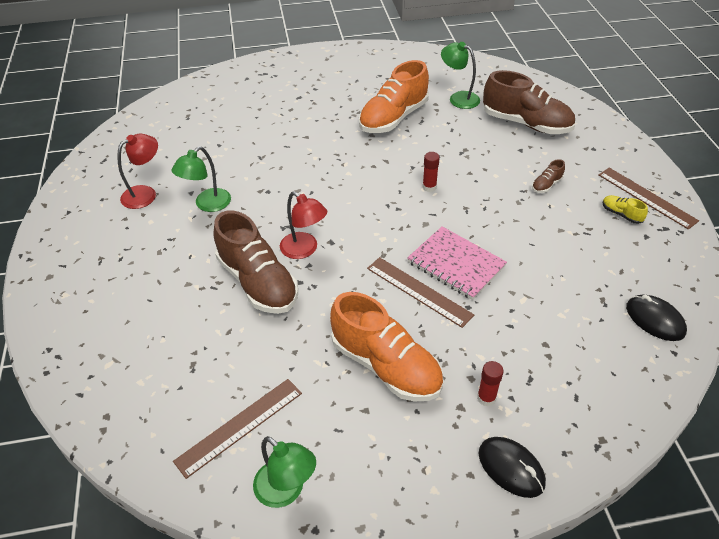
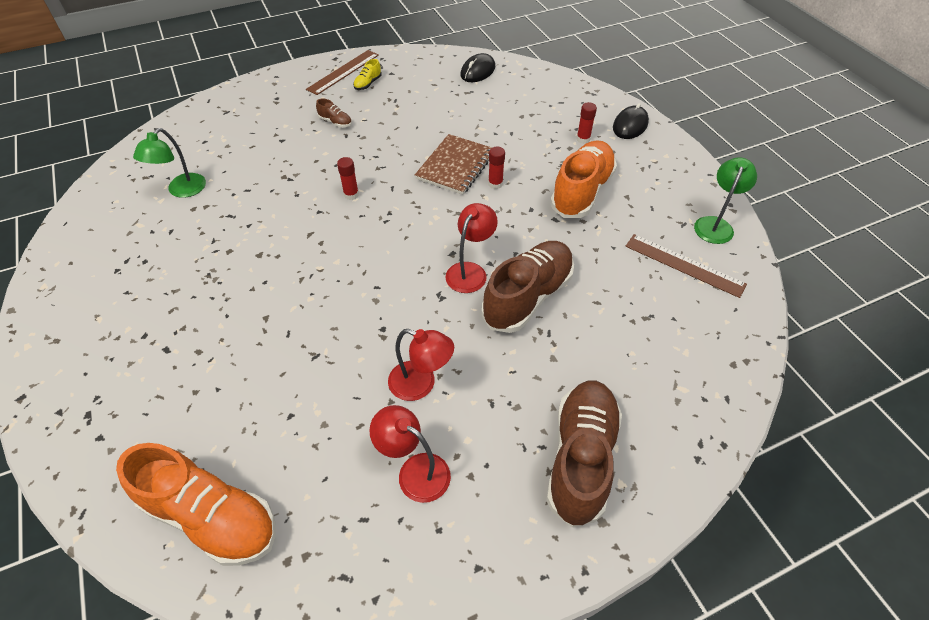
camera: 105 degrees left, 5 degrees up
(207, 205) = (421, 384): green lamp -> red lamp
(393, 118) = (223, 240): orange shoe -> orange shoe (211, 516)
(419, 291) = (495, 184): brown ruler -> red glue stick
(456, 264) = (456, 166): pink notebook -> brown notebook
(526, 123) = (235, 139): brown shoe -> brown shoe (580, 458)

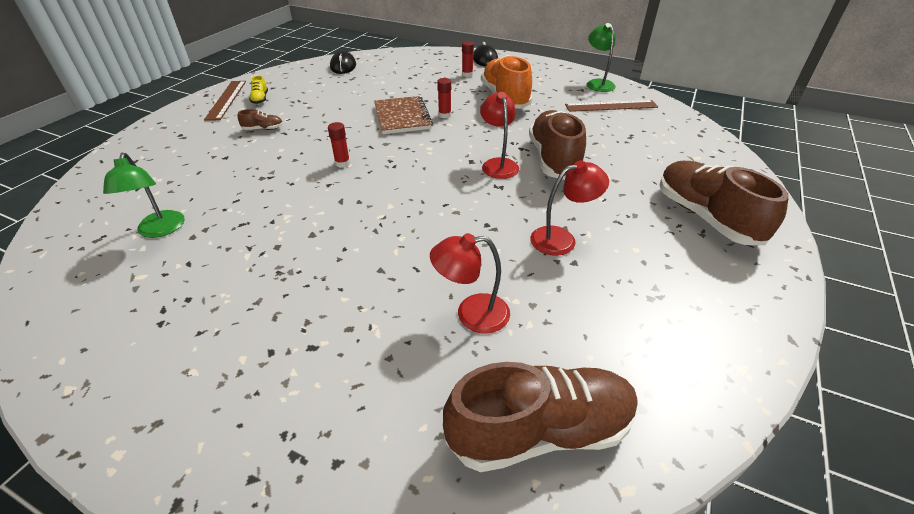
camera: 40 degrees left, 10 degrees down
(211, 516) = (540, 431): orange shoe -> brown shoe
(415, 471) = (634, 287): red lamp -> red lamp (471, 314)

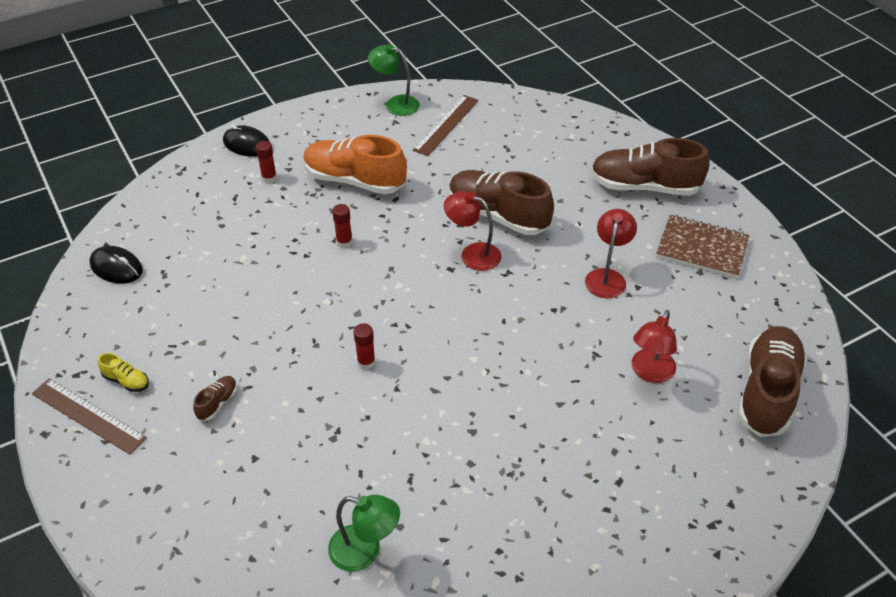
camera: 55 degrees left, 5 degrees up
(402, 117) = (314, 275): brown notebook -> brown notebook (702, 248)

